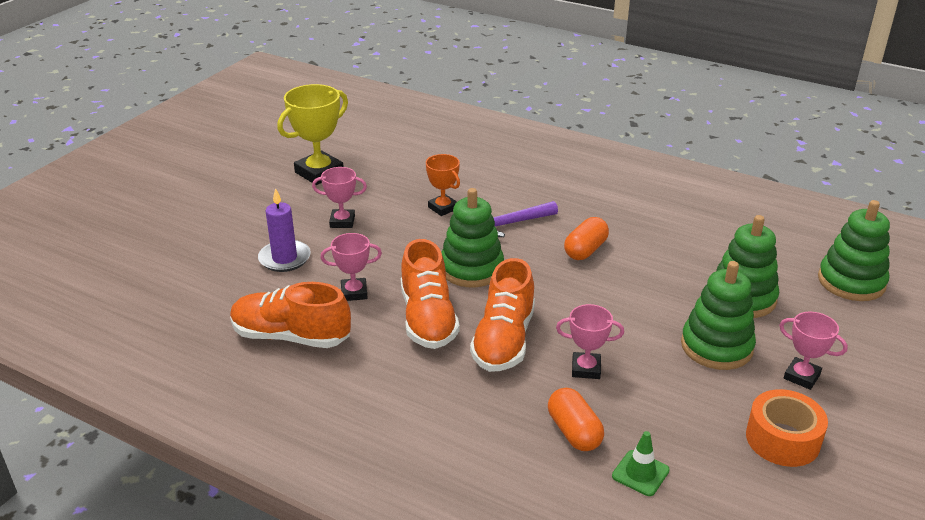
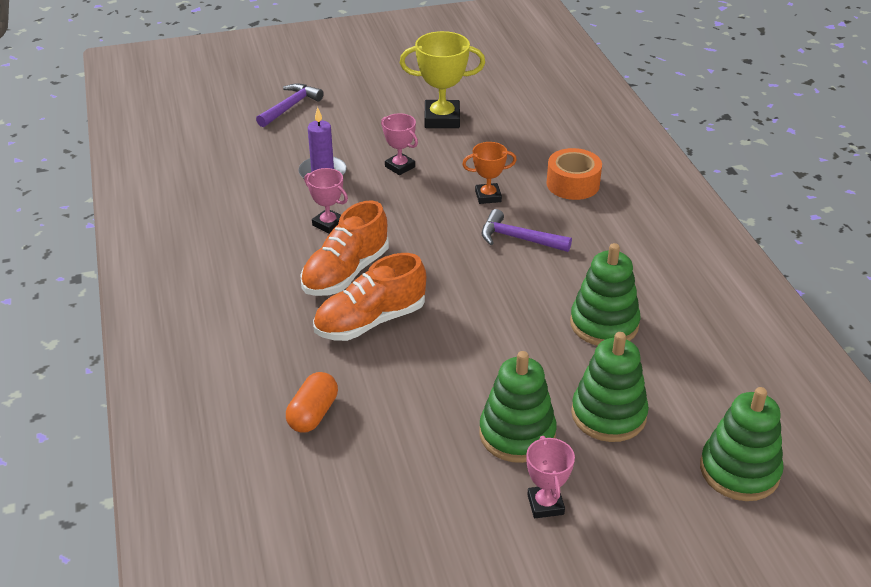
camera: 45 degrees right, 5 degrees up
(169, 224) = (290, 107): none -> purple hammer
(291, 336) = (247, 230): orange shoe -> none
(443, 208) = (488, 196): orange trophy -> orange trophy turned 75 degrees clockwise
(471, 269) = (433, 256): green stacking toy -> green stacking toy (604, 324)
(585, 250) = (543, 294): orange capsule -> none
(586, 369) = (392, 379): pink trophy -> none
(640, 473) = (309, 472): green traffic cone -> none
(782, 439) = (445, 532): orange tape -> orange tape (573, 184)

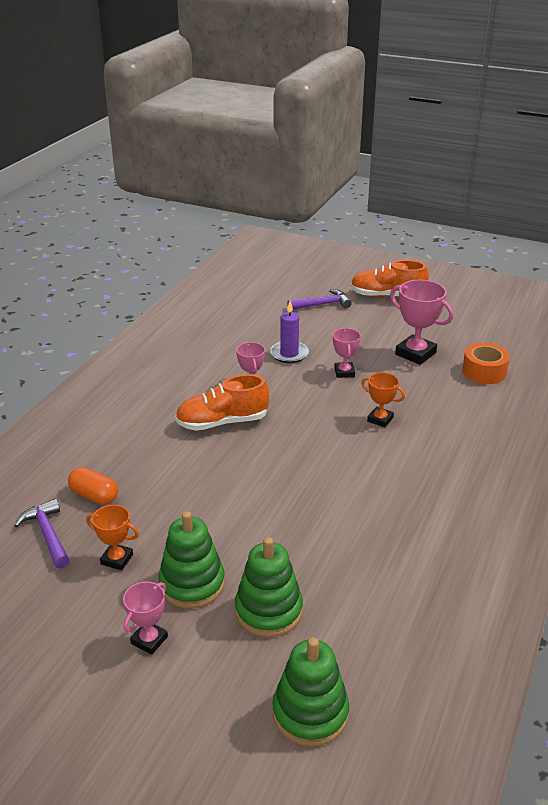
camera: 40 degrees right, 5 degrees down
(313, 414) = (94, 496): orange capsule -> orange capsule turned 60 degrees clockwise
(370, 321) = (198, 460): orange shoe -> orange shoe (387, 296)
(419, 457) = (117, 559): none -> orange trophy
(442, 119) = (415, 353): yellow trophy -> pink trophy
(518, 238) = (364, 458): purple hammer -> purple hammer (47, 534)
(573, 184) = (456, 440): orange tape -> orange tape (484, 371)
(604, 324) = (348, 548): green stacking toy -> none

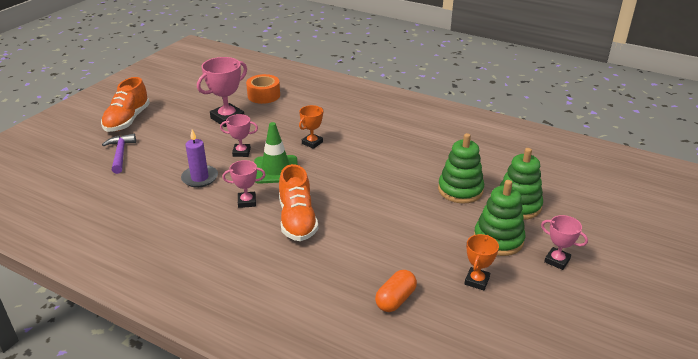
camera: 85 degrees left, 0 degrees up
(47, 534) = (449, 328): purple hammer -> none
(310, 713) = (594, 194): green stacking toy -> green stacking toy (460, 190)
(314, 399) = (276, 170): none -> green traffic cone

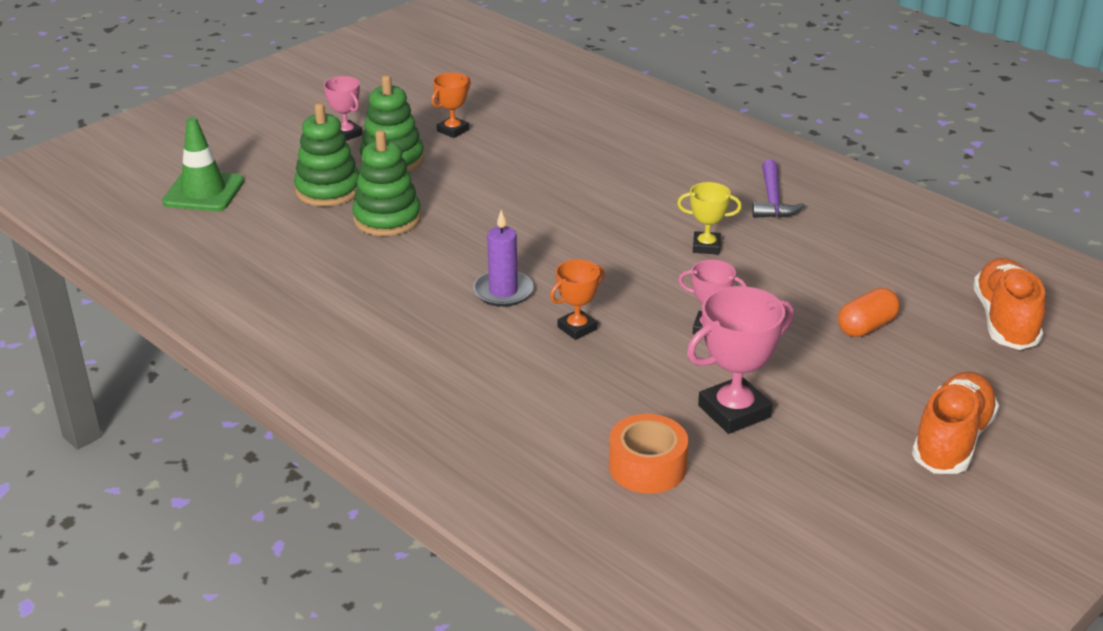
camera: 165 degrees left, 0 degrees up
(120, 154) = (934, 359): purple hammer -> purple hammer (772, 200)
(200, 178) = (781, 292): purple candle -> purple candle (503, 291)
(247, 202) = (706, 246): pink trophy -> yellow trophy
(276, 170) = (653, 288): green traffic cone -> green traffic cone (203, 192)
(297, 220) = (637, 214): orange shoe -> orange shoe (1005, 321)
(395, 299) = (552, 128): orange capsule -> orange capsule (866, 326)

